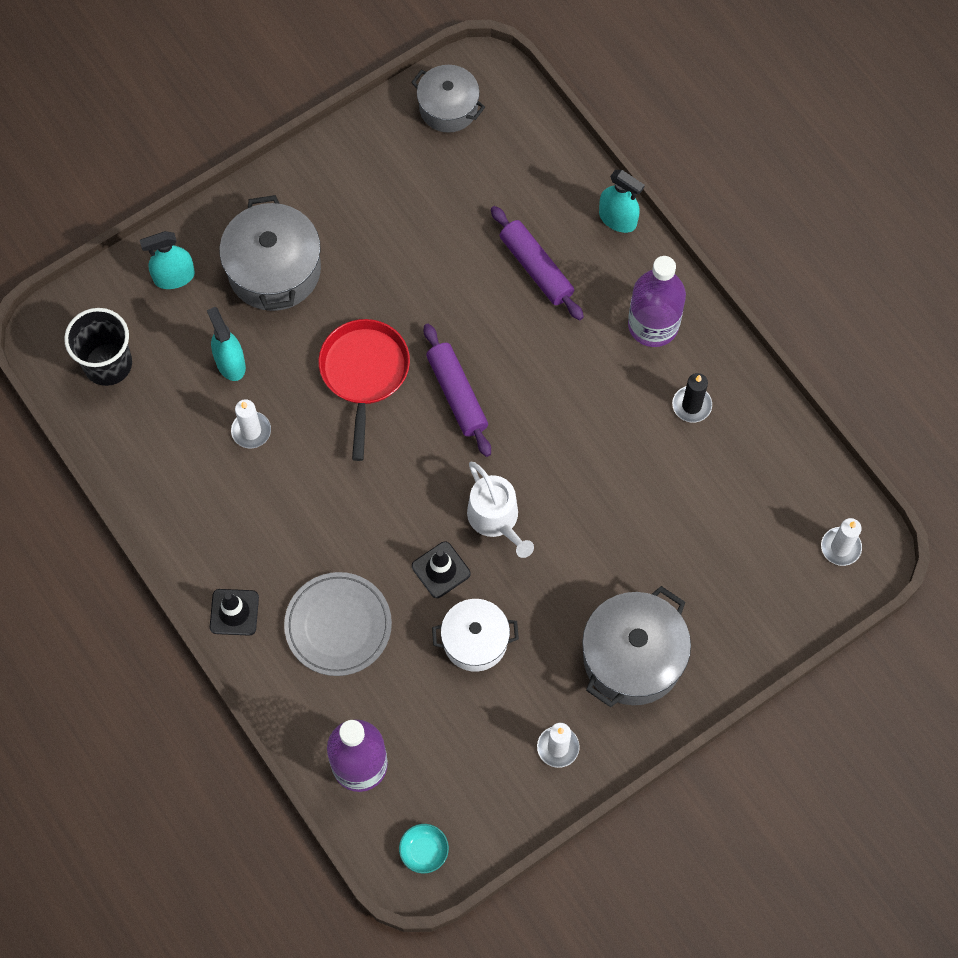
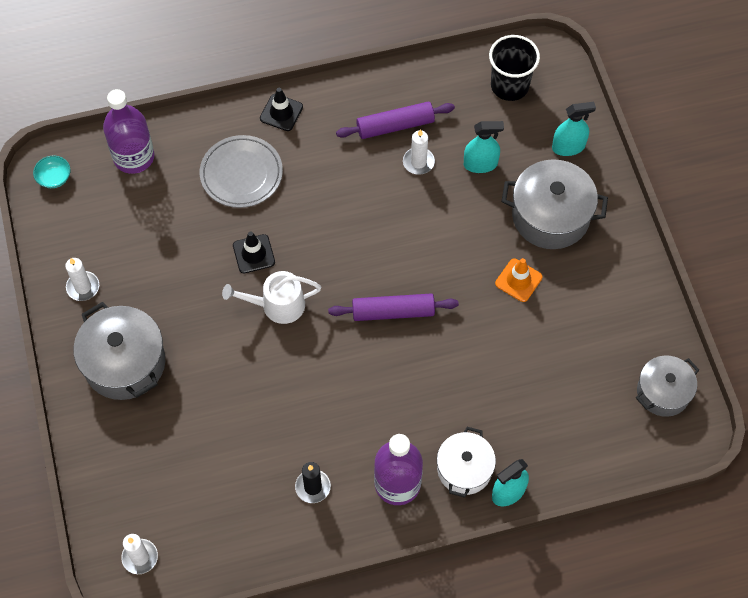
camera: 110 degrees right, 5 degrees down
(174, 277) = (568, 147): turquoise spray bottle -> turquoise spray bottle turned 75 degrees clockwise
(364, 373) = (436, 252): red pan -> none
(369, 279) = (518, 280): none -> orange traffic cone
(475, 641) = (188, 259): white pot -> white pot (464, 469)
(536, 268) = (484, 409): purple rolling pin -> purple rolling pin (395, 126)

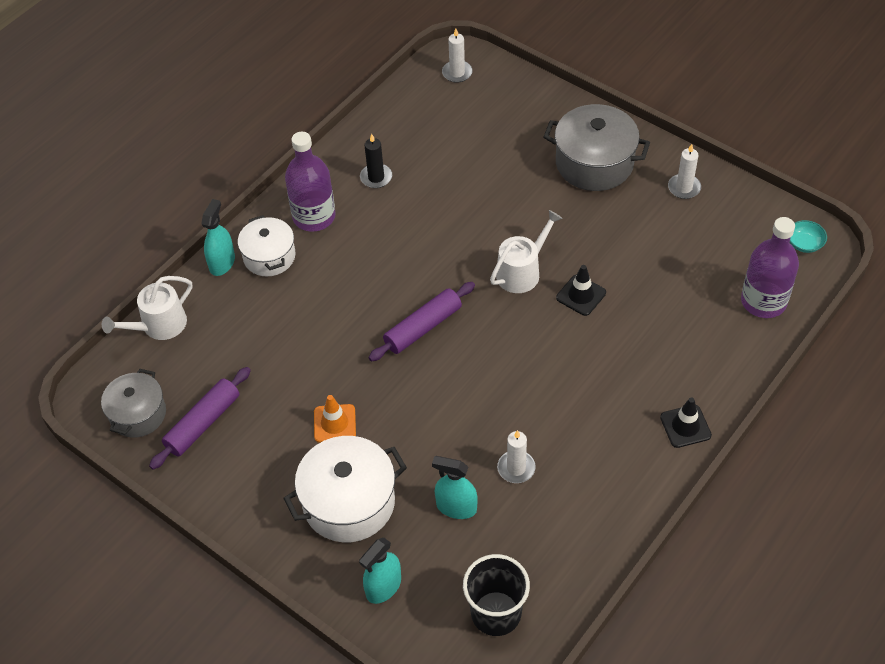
camera: 145 degrees right, 10 degrees down
(241, 174) = (660, 349): grey plate -> none
(395, 126) = (570, 488): purple rolling pin -> purple rolling pin (203, 423)
(480, 164) = (456, 507): turquoise spray bottle -> turquoise spray bottle turned 60 degrees clockwise
(550, 216) = (349, 502): grey pot -> white pot
(600, 465) = (159, 325): none -> white watering can

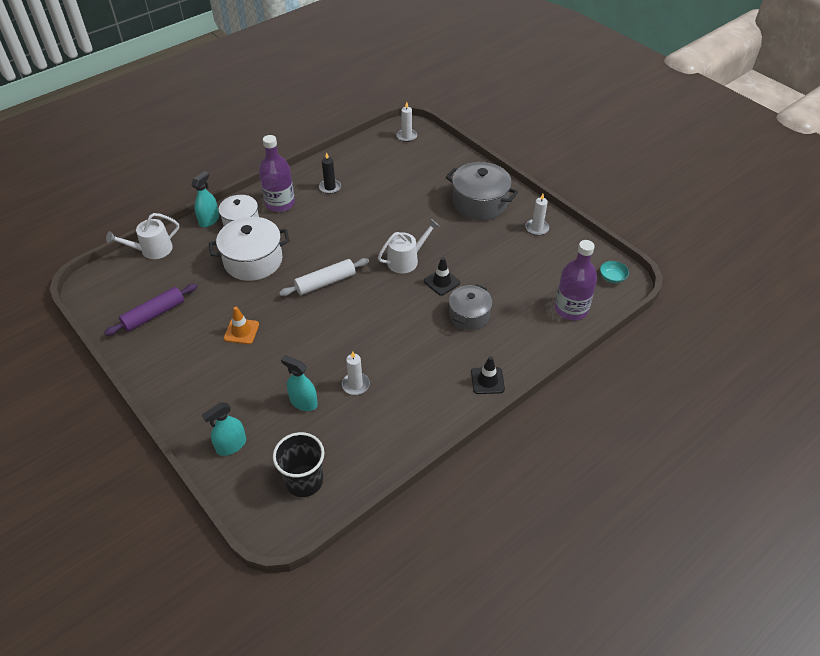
camera: 10 degrees right, 5 degrees down
(138, 414) = (114, 300): grey pot -> grey pot (469, 315)
(349, 502) = (230, 384): white pot -> white pot (253, 260)
(423, 327) = (325, 282): purple rolling pin -> white rolling pin

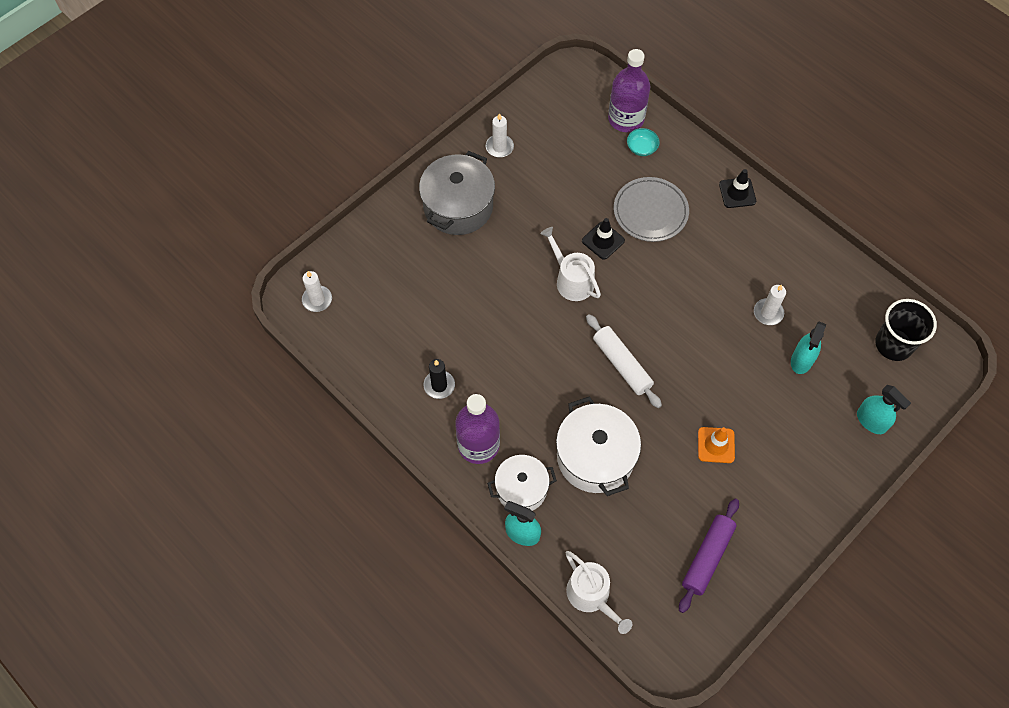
camera: 95 degrees left, 15 degrees up
(154, 314) = (707, 557): purple rolling pin -> purple rolling pin turned 75 degrees clockwise
(469, 315) = (650, 212): grey pot -> grey plate
(612, 277) = (572, 80): turquoise bowl -> turquoise bowl (641, 148)

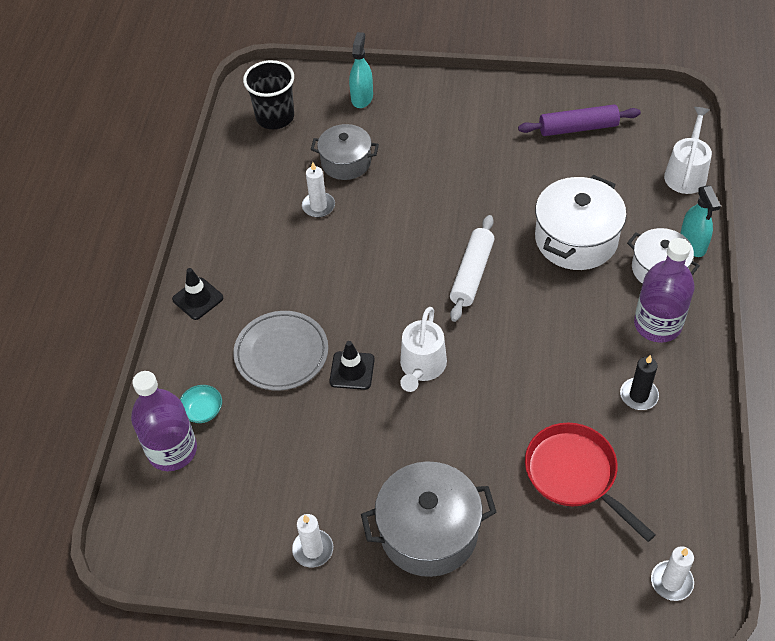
camera: 125 degrees left, 10 degrees down
(422, 305) = (575, 474): none -> red pan
(716, 445) = (481, 172): orange traffic cone -> none
(801, 360) = (346, 162): turquoise spray bottle -> grey pot

